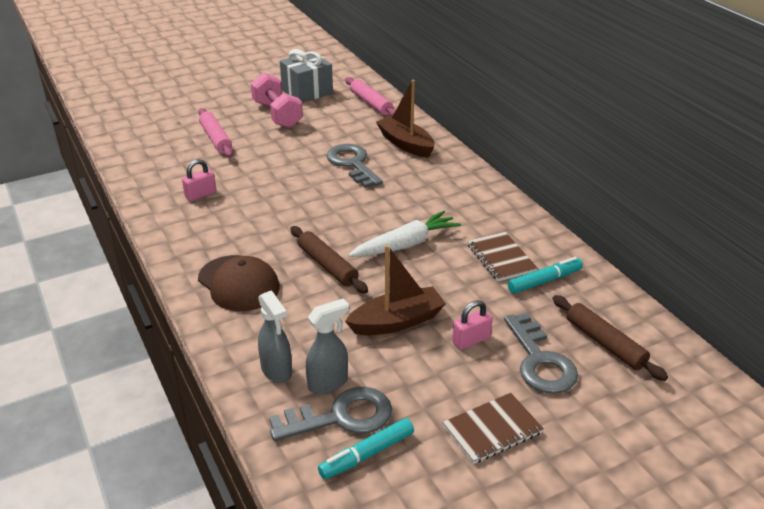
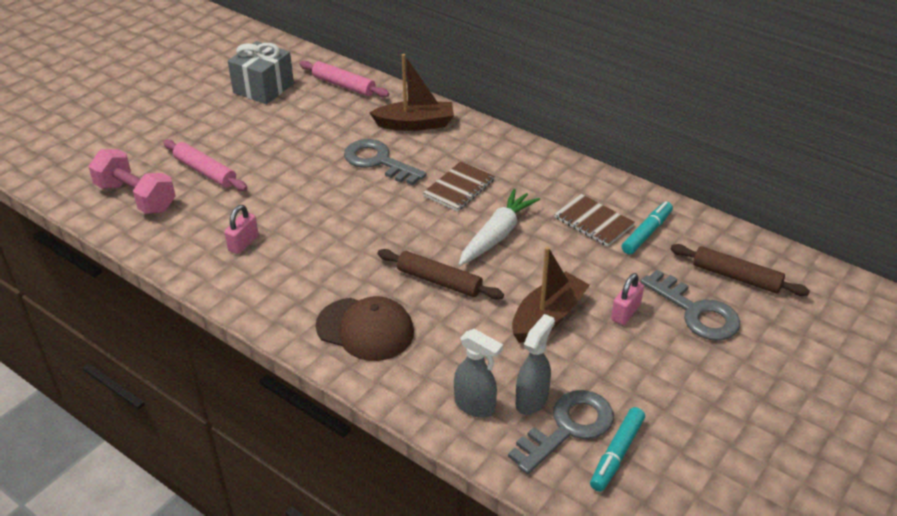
camera: 25 degrees left, 5 degrees up
(277, 115) = (252, 125): pink dumbbell -> pink dumbbell (136, 197)
(405, 144) = (415, 124): brown boat -> brown boat turned 150 degrees clockwise
(492, 429) = (702, 390): brown notebook -> brown notebook (459, 188)

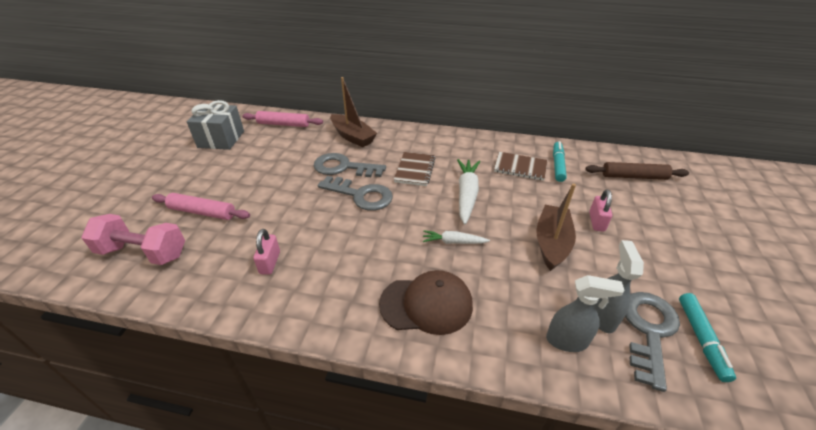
camera: 25 degrees left, 0 degrees up
(415, 124) = (352, 136): brown boat -> brown boat turned 75 degrees clockwise
(439, 281) = (453, 242): brown rolling pin -> white carrot
(696, 312) = (636, 206): grey key -> grey key (361, 195)

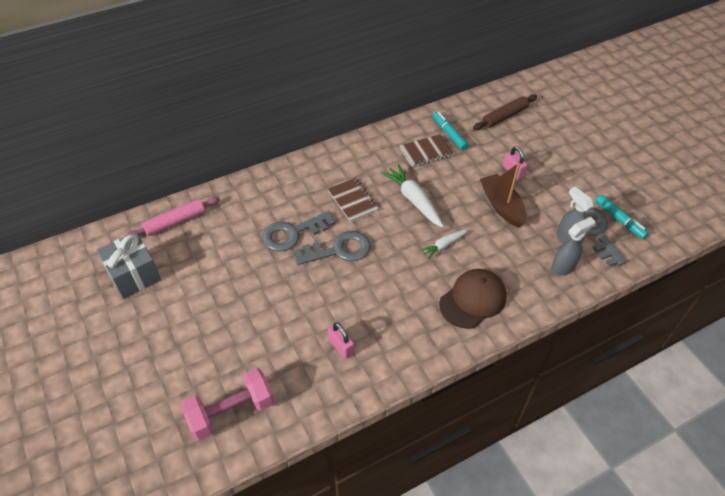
camera: 40 degrees left, 10 degrees up
(202, 212) = (229, 349): pink rolling pin -> none
(352, 136) = (261, 197): brown boat -> none

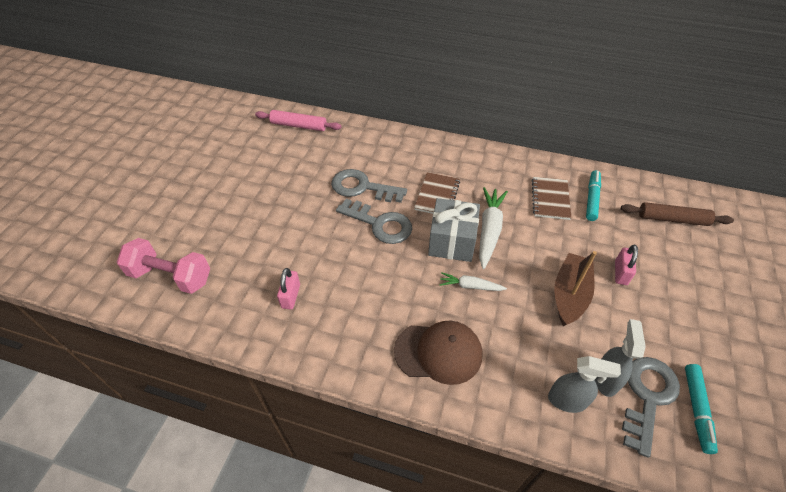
camera: 45 degrees right, 0 degrees up
(134, 275) = (234, 142): grey gift -> grey gift (452, 241)
(426, 151) = (550, 199): brown notebook -> brown notebook turned 75 degrees clockwise

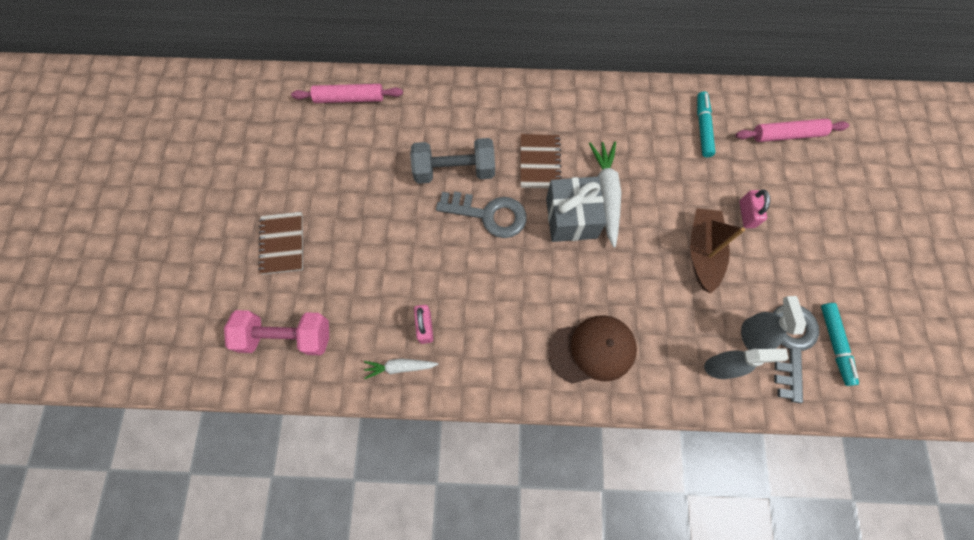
camera: 15 degrees left, 20 degrees up
(362, 187) = (454, 170): grey key -> grey dumbbell
(470, 286) = (604, 267): white carrot -> white carrot (400, 367)
(550, 199) = (660, 138): brown notebook -> brown notebook (282, 243)
(672, 219) = (787, 135): brown rolling pin -> pink rolling pin

